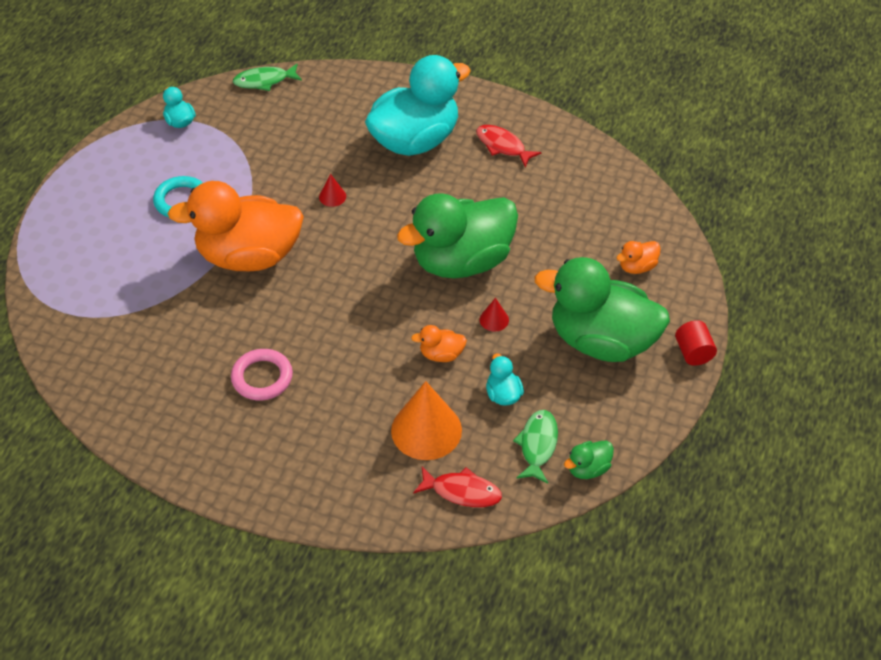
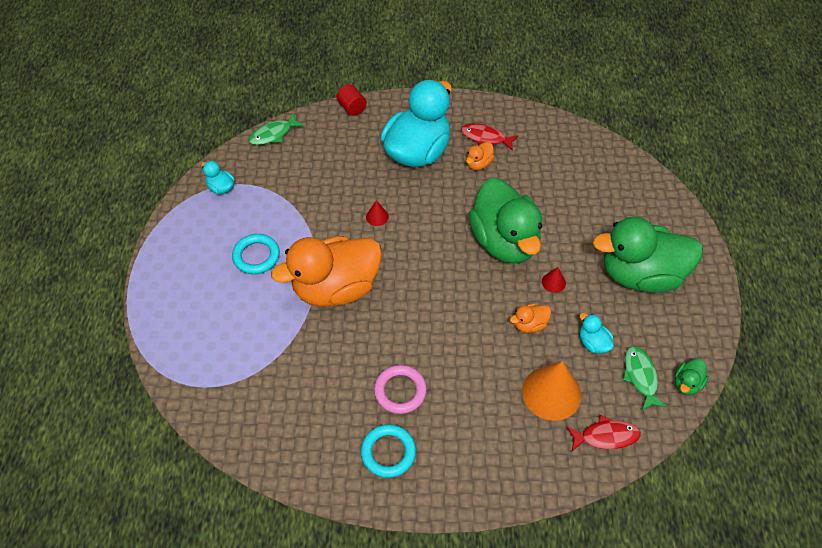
camera: 20 degrees left, 5 degrees up
(217, 432) = (388, 452): none -> turquoise ring
(462, 261) = (504, 241): green duck -> green duck turned 60 degrees counterclockwise
(637, 267) = (634, 207): orange duck -> orange duck (478, 164)
(693, 352) = (709, 263): red cylinder -> red cylinder (352, 108)

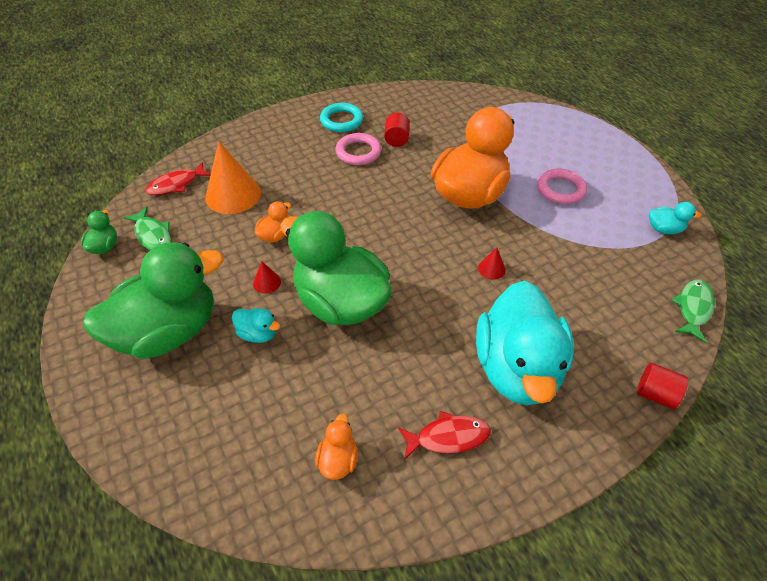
camera: 150 degrees right, 5 degrees down
(256, 256) = (560, 189): turquoise ring -> pink ring
(349, 390) = (396, 139): none -> red cylinder
(478, 164) = (430, 388): orange duck -> orange duck (338, 459)
(593, 343) = (206, 244): turquoise duck -> turquoise duck (258, 334)

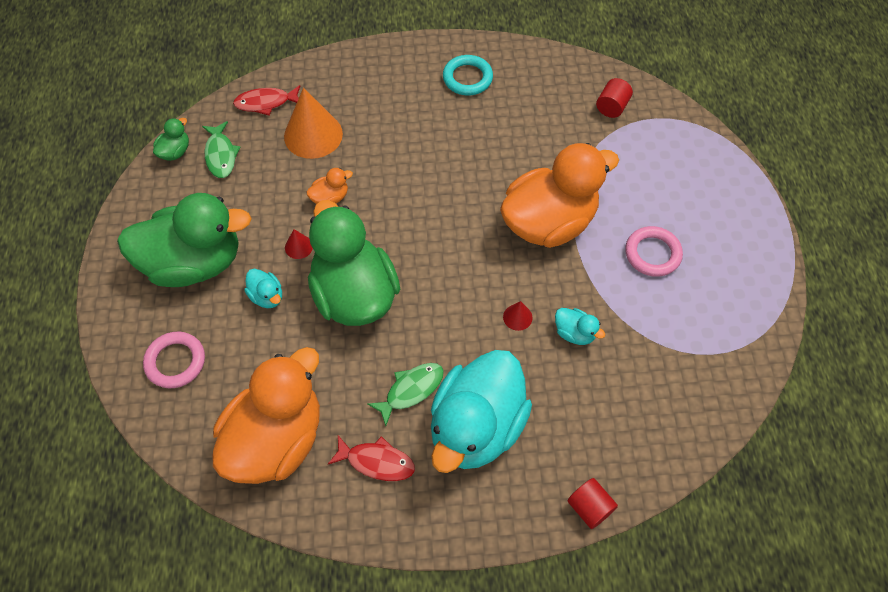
camera: 25 degrees right, 10 degrees up
(338, 459) = (276, 439): orange duck -> orange duck, size x2.49
(358, 152) = (463, 126): pink ring -> pink ring (175, 362)
(396, 139) = (513, 124): red cylinder -> red cylinder (612, 107)
(664, 229) = (733, 345): turquoise duck -> turquoise duck (574, 333)
(693, 308) = (695, 443): green fish -> green fish (411, 390)

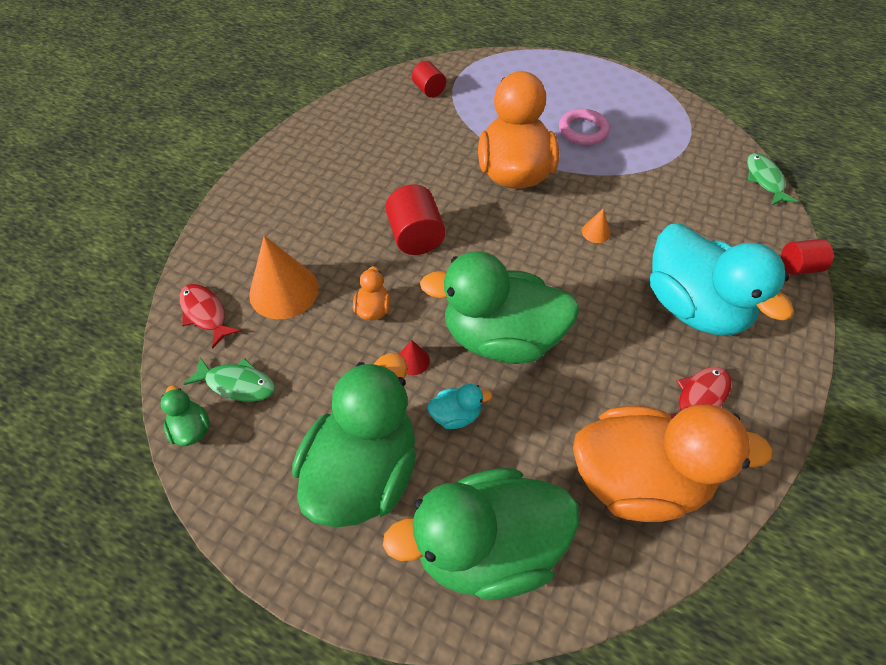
camera: 60 degrees left, 5 degrees down
(175, 362) = (487, 546): pink ring -> green duck
(266, 103) = (205, 313): red fish -> red fish turned 120 degrees clockwise
(276, 439) = (637, 479): orange duck -> orange duck turned 120 degrees clockwise
(411, 390) = (633, 338): green fish -> green fish (764, 180)
(421, 188) = (416, 237): none -> red cylinder
(467, 78) = (321, 155): turquoise ring -> none
(517, 317) = (596, 232): red cone -> orange cone
(574, 333) = (631, 205): turquoise duck -> none

